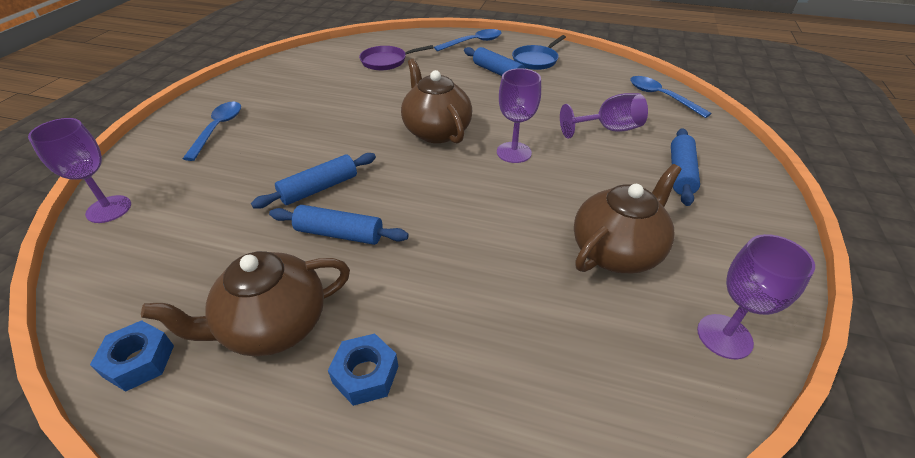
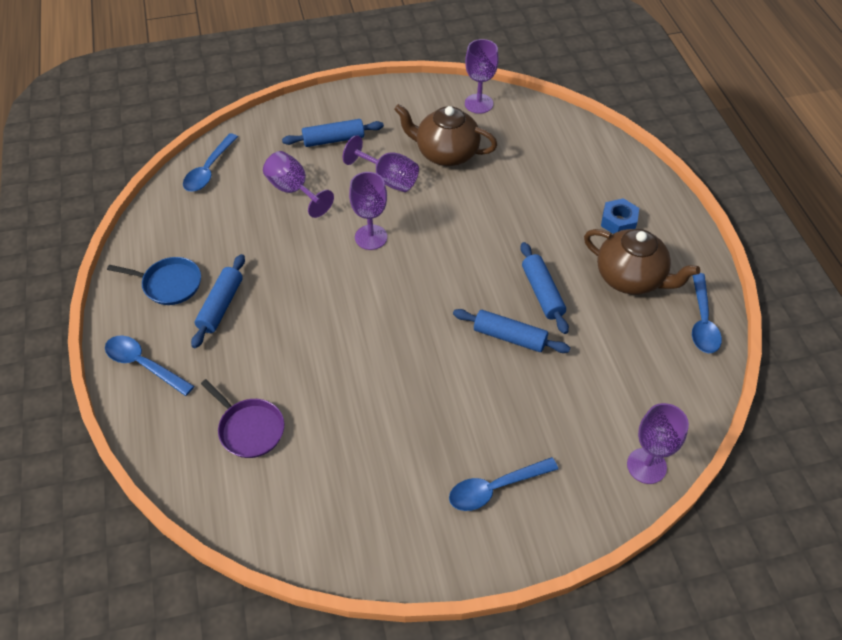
camera: 120 degrees left, 10 degrees up
(139, 361) = (702, 321): blue nut -> blue spoon
(436, 131) = (374, 302): brown teapot -> none
(592, 189) = (388, 179): none -> purple goblet

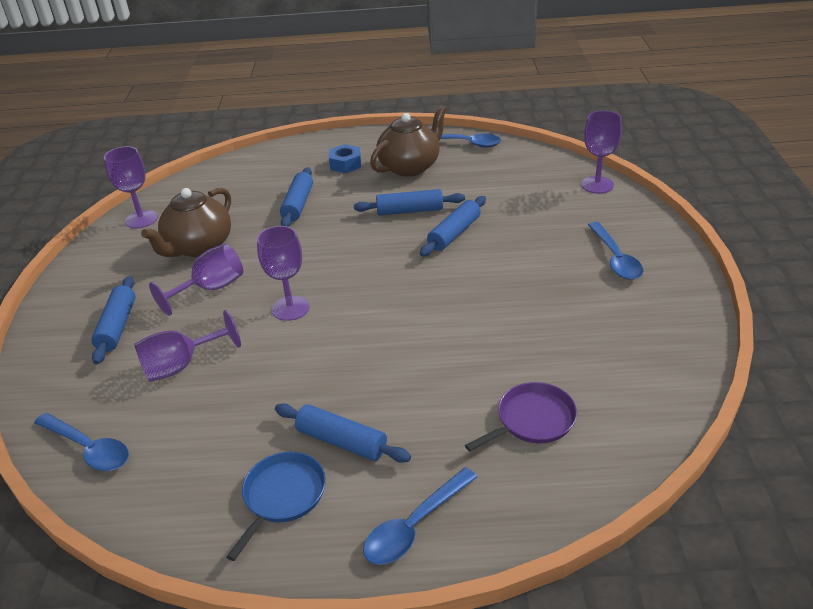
camera: 75 degrees left, 15 degrees down
(530, 203) = (298, 204): none -> blue rolling pin

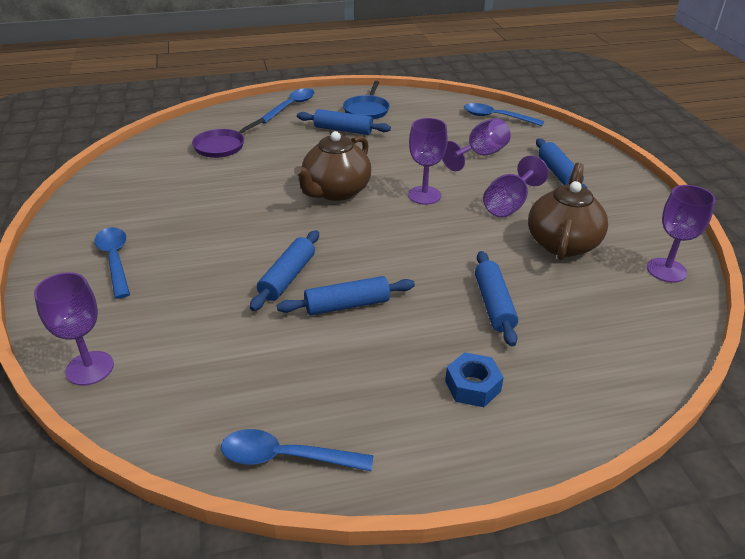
camera: 165 degrees right, 0 degrees up
(410, 167) = (368, 387): brown teapot -> brown teapot (335, 191)

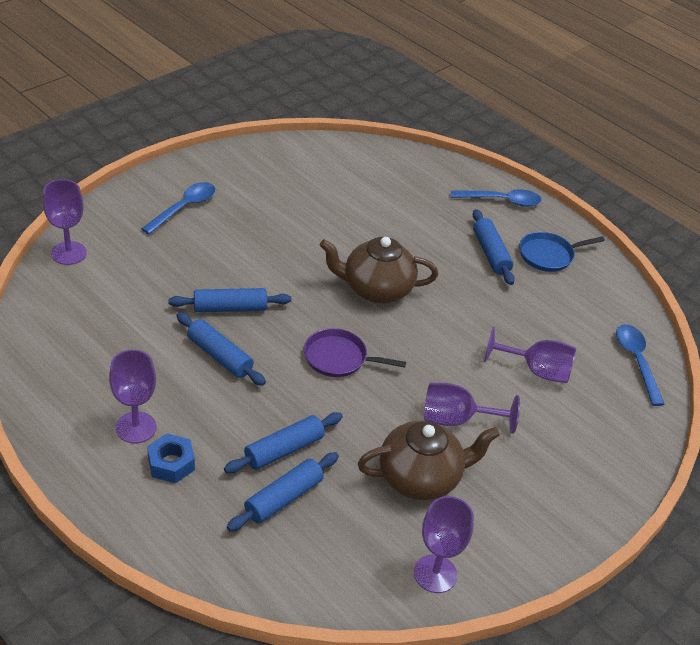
camera: 55 degrees right, 5 degrees up
(222, 146) = (387, 189): purple pan -> purple pan (338, 358)
(285, 457) = (43, 383): blue spoon -> none
(424, 195) = (421, 351): purple goblet -> purple goblet (136, 427)
(558, 173) = (556, 445): blue rolling pin -> blue rolling pin (284, 498)

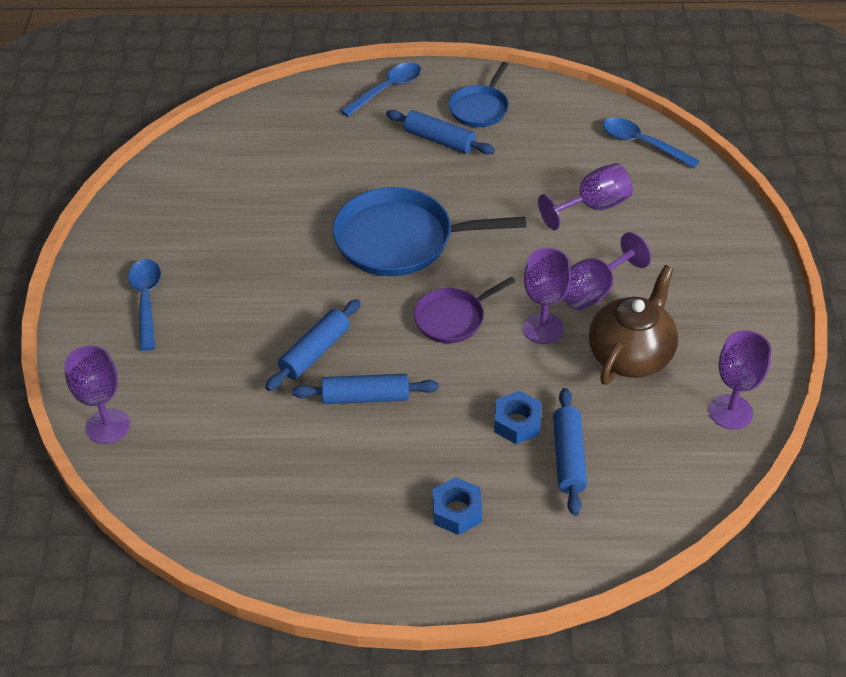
camera: 40 degrees left, 5 degrees up
(136, 427) = (390, 511): purple goblet -> purple goblet (543, 328)
(284, 450) = (517, 423): blue rolling pin -> blue nut
(376, 289) = (400, 240): brown teapot -> blue pan

